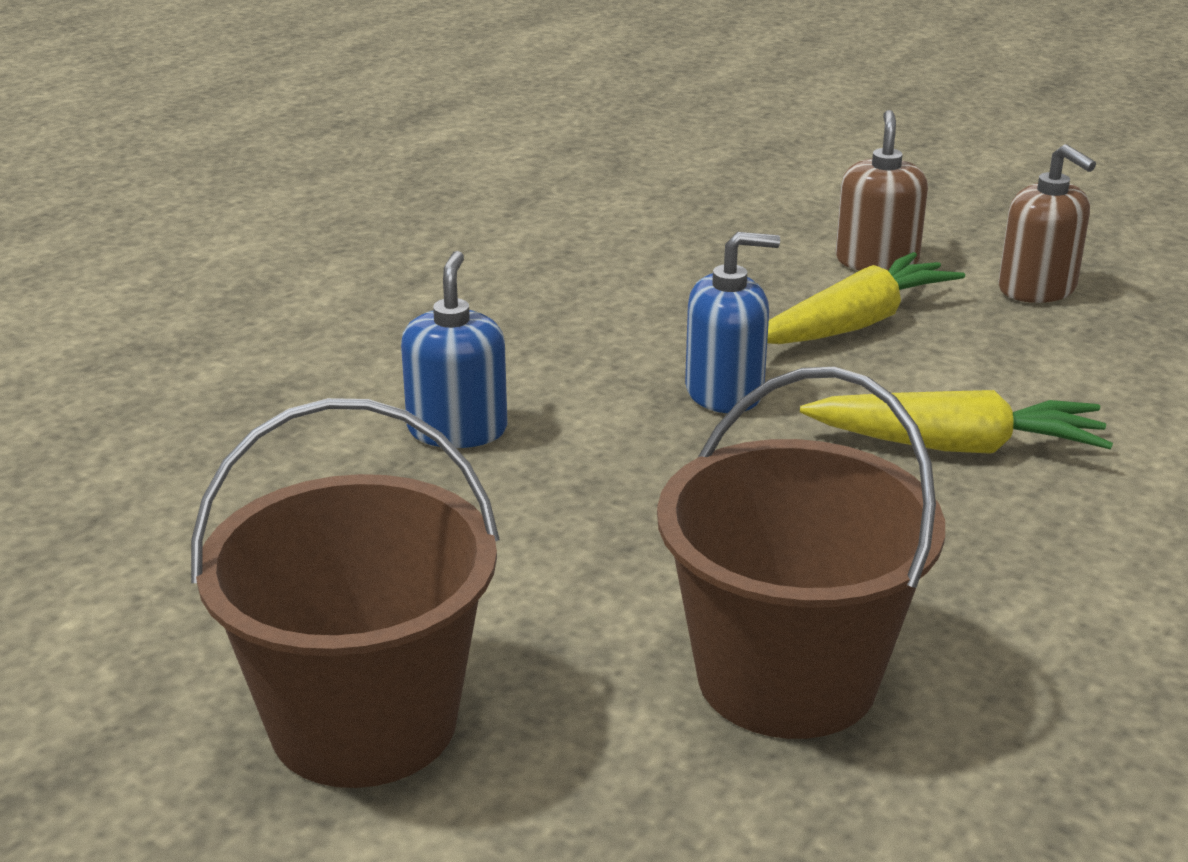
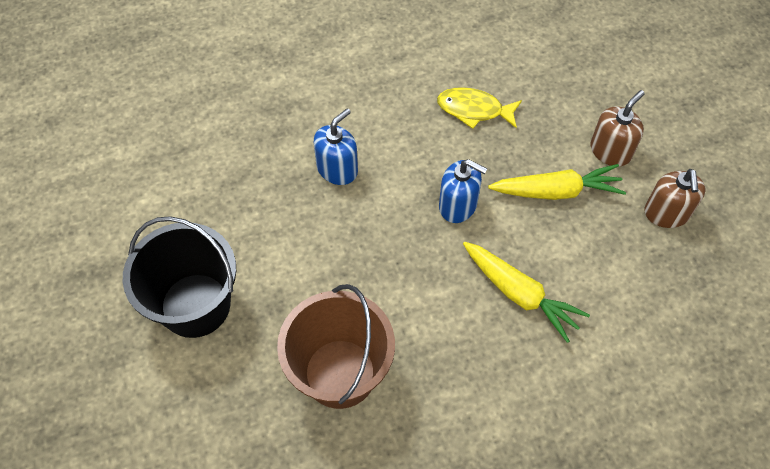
camera: 35 degrees right, 30 degrees up
(364, 722) = (195, 305): brown bucket -> black bucket
(616, 290) = (474, 110): none -> yellow fish

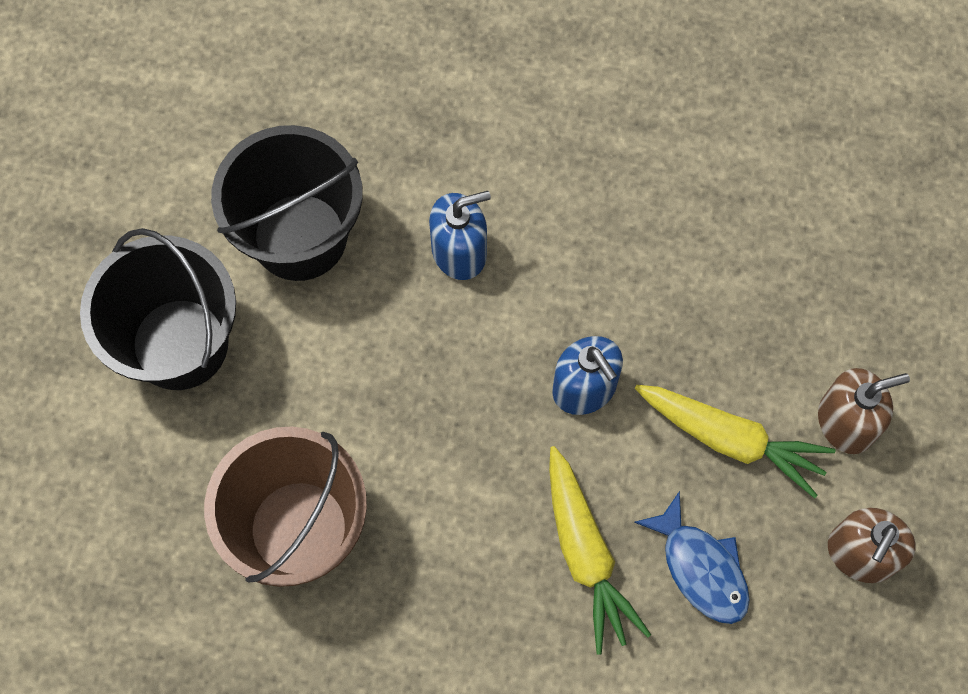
camera: 30 degrees right, 10 degrees up
(235, 207) = (299, 237): none -> black bucket
(474, 110) = (695, 260): yellow fish -> none
(588, 266) = (701, 568): none -> blue fish

